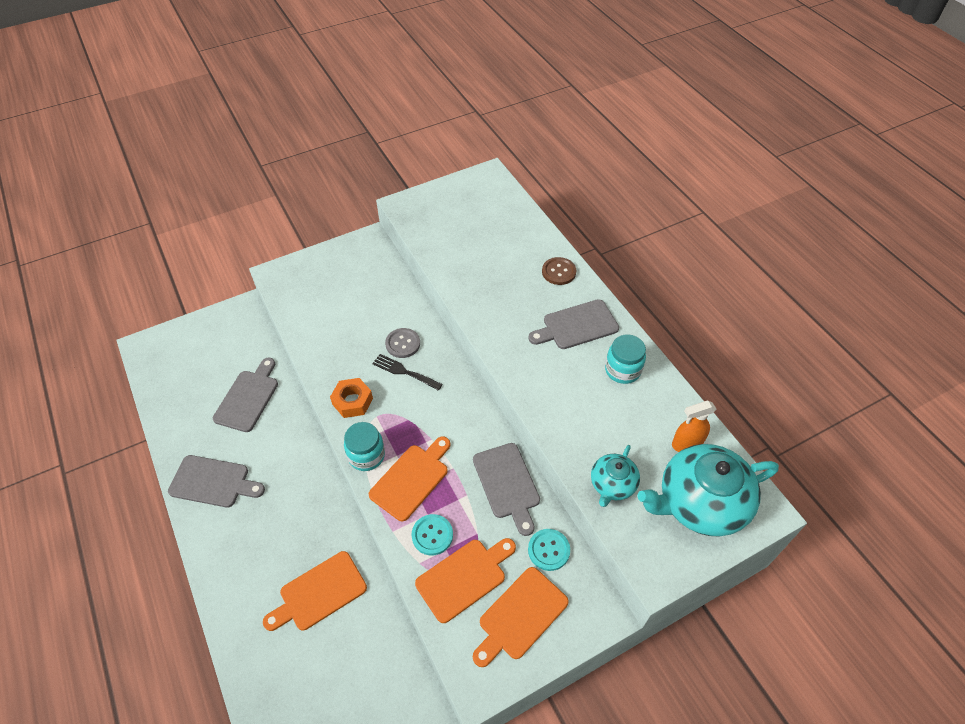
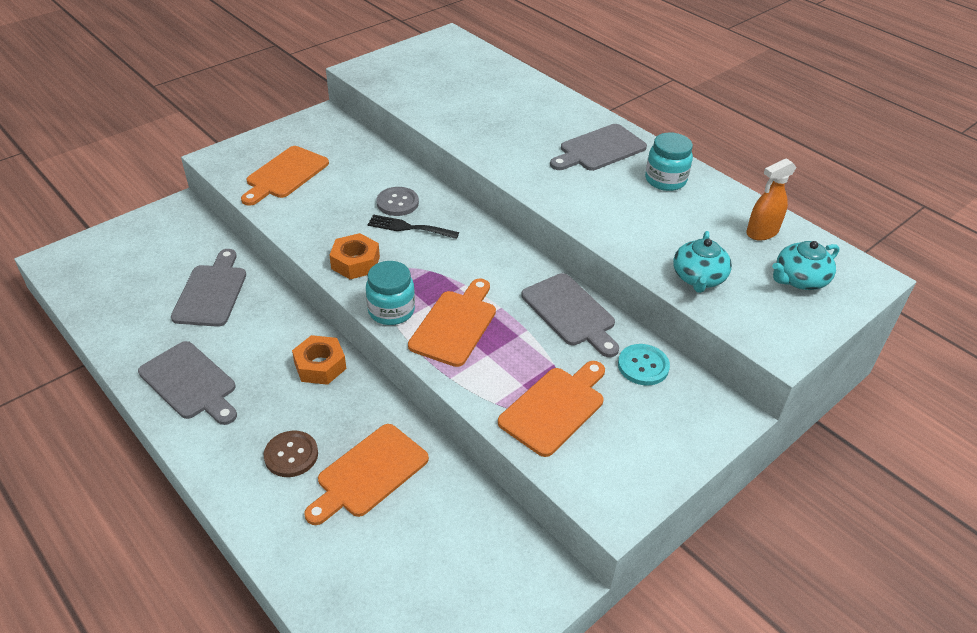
camera: 15 degrees left, 10 degrees down
(213, 482) = (190, 382): grey cutting board -> grey cutting board turned 45 degrees clockwise
(310, 484) = (320, 366): none -> orange nut
(432, 535) = (500, 374): turquoise button -> none
(520, 616) = (636, 433): orange cutting board -> orange cutting board (285, 174)
(558, 272) = (560, 107): brown button -> brown button (291, 455)
(700, 502) = (799, 279): turquoise teapot -> turquoise teapot, size x0.53

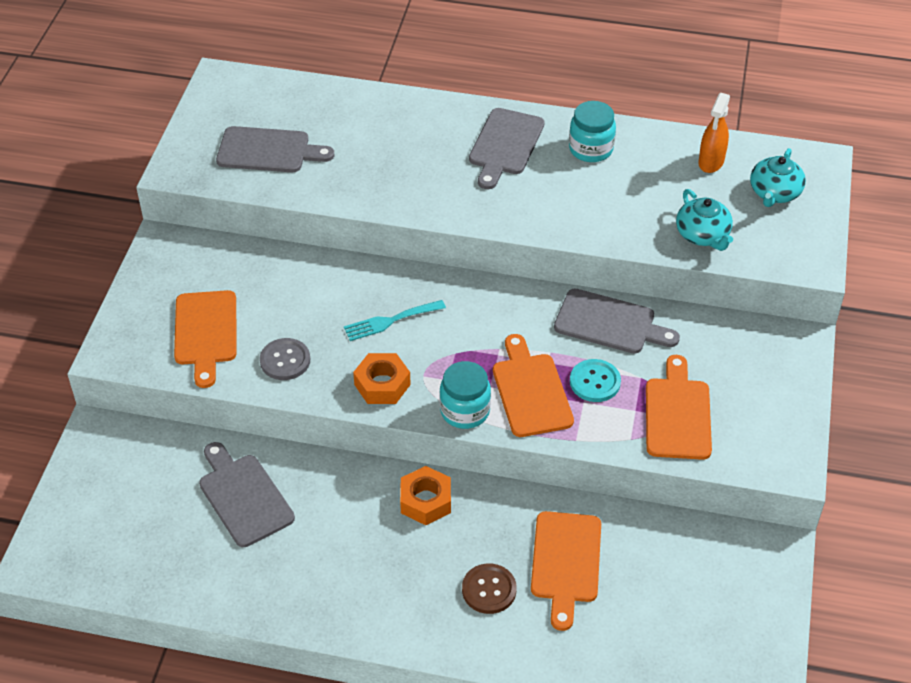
camera: 35 degrees left, 5 degrees up
(190, 382) = (330, 589): grey cutting board -> grey cutting board (268, 150)
(397, 203) = (351, 301): grey button -> grey button (285, 360)
(408, 227) = (390, 321): black fork -> turquoise fork
(643, 366) = (707, 337): turquoise button -> turquoise button (595, 382)

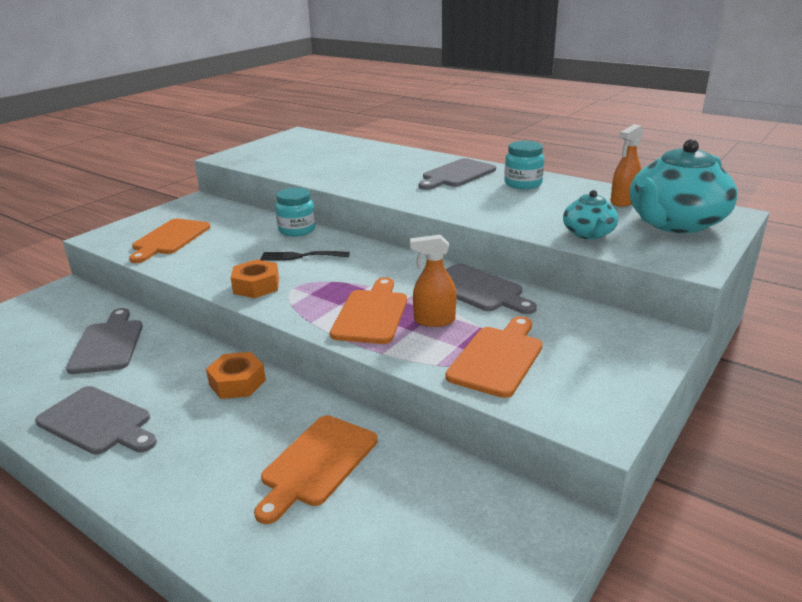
camera: 25 degrees right, 20 degrees down
(268, 150) = (291, 157): grey cutting board -> grey cutting board (98, 422)
(285, 360) = (203, 261): grey button -> none
(390, 321) = (300, 256): turquoise fork -> black fork
(465, 411) = (304, 314): turquoise jar -> turquoise jar (297, 230)
(489, 590) = (225, 463): brown button -> none
(595, 382) = (434, 320): turquoise button -> orange spray bottle
(774, 193) = (675, 223): turquoise teapot -> turquoise teapot, size x1.90

